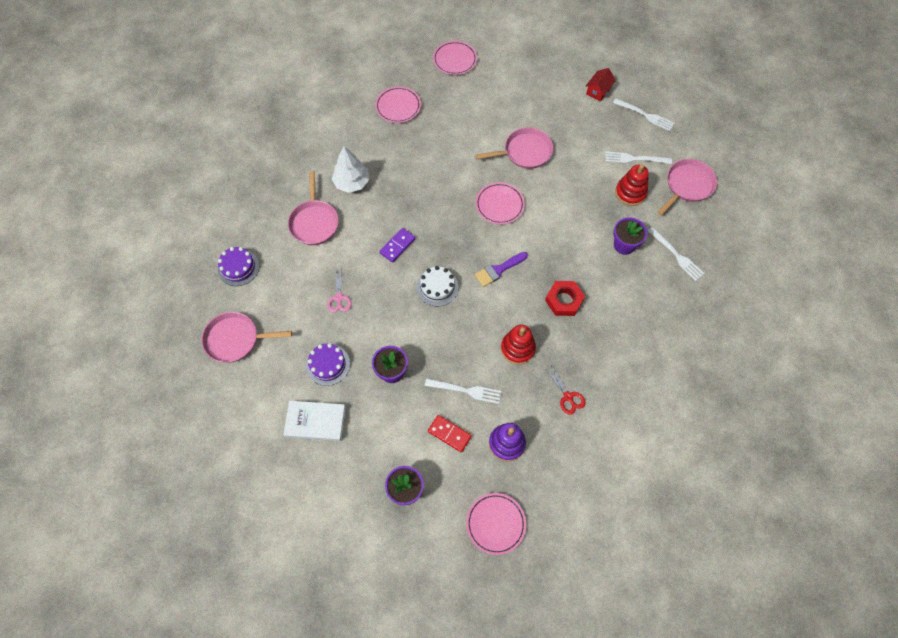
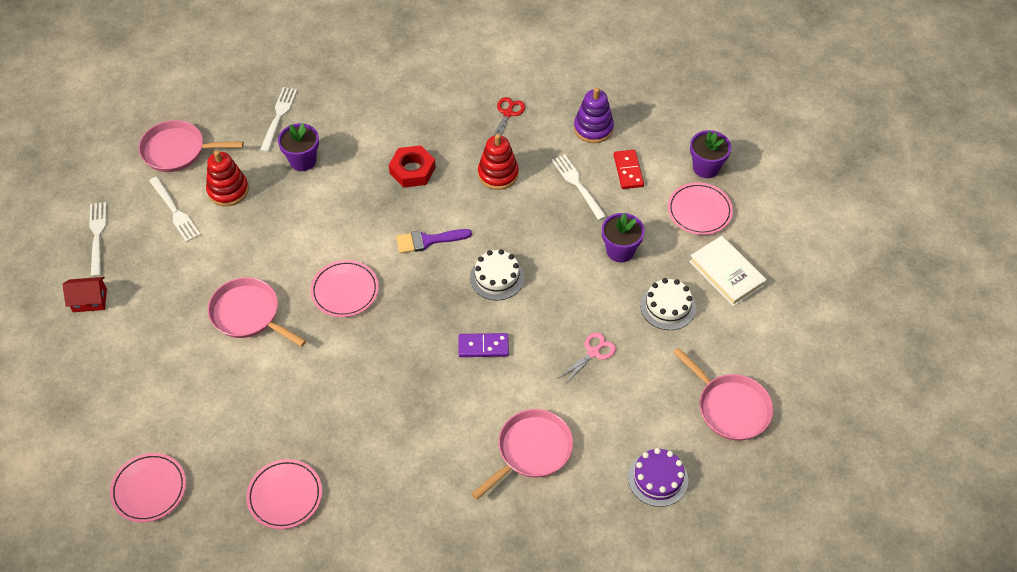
camera: 130 degrees left, 10 degrees down
(328, 364) = (667, 306): purple cake -> white cake
(352, 183) = (444, 456): white tree -> none
(495, 524) = (664, 96): pink plate -> pink plate (699, 211)
(498, 270) = (428, 241): purple brush -> purple brush turned 150 degrees clockwise

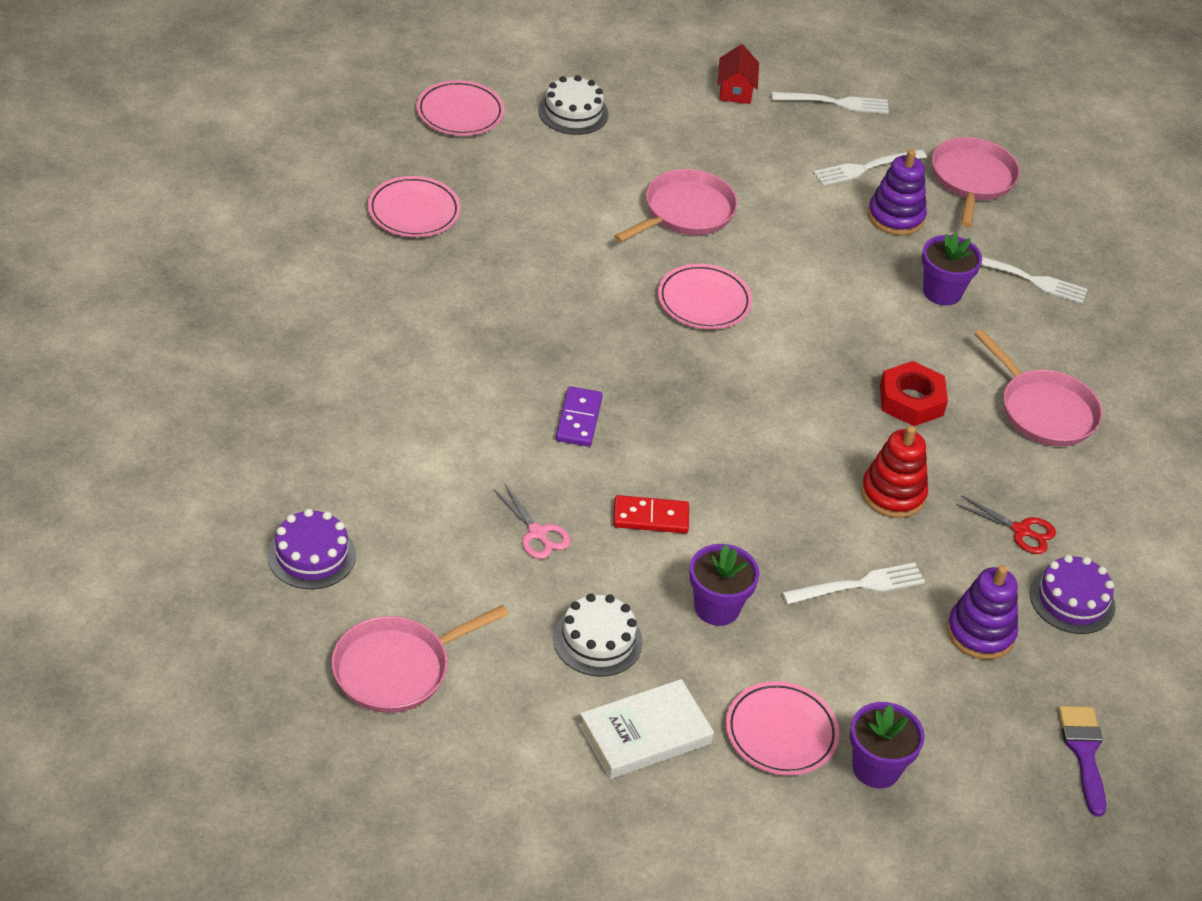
camera: 95 degrees right, 10 degrees down
(228, 190) = (895, 217): red stacking toy -> purple stacking toy
(428, 241) = (775, 395): purple brush -> purple brush (1083, 752)
(497, 277) = (695, 455): white cake -> white cake (573, 112)
(531, 451) = (400, 435): pink pan -> pink pan (1044, 410)
(554, 90) = (1072, 600): none -> purple cake
(628, 171) = (881, 657): red domino -> red domino (650, 517)

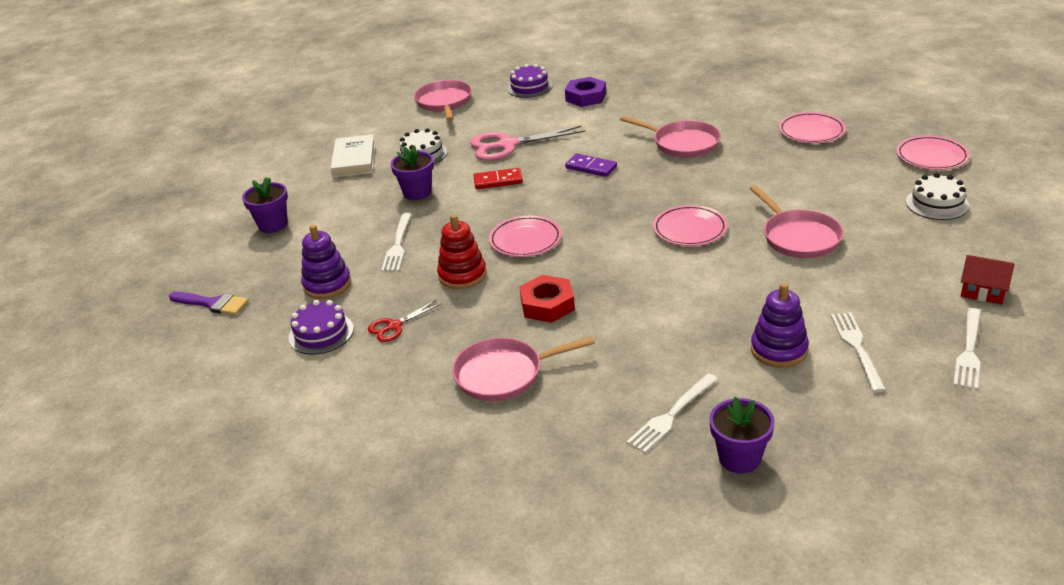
camera: 120 degrees right, 10 degrees down
(341, 468) = (586, 97): none -> purple nut
(537, 533) = (507, 145): pink scissors -> pink scissors, size x1.87
(650, 517) = (498, 181): red domino -> red domino turned 60 degrees clockwise
(781, 732) = (321, 199): pink plate -> pink plate (525, 240)
(942, 292) = (668, 353): purple flower pot -> purple flower pot (739, 458)
(972, 180) = (834, 418): pink pan -> pink pan (682, 143)

